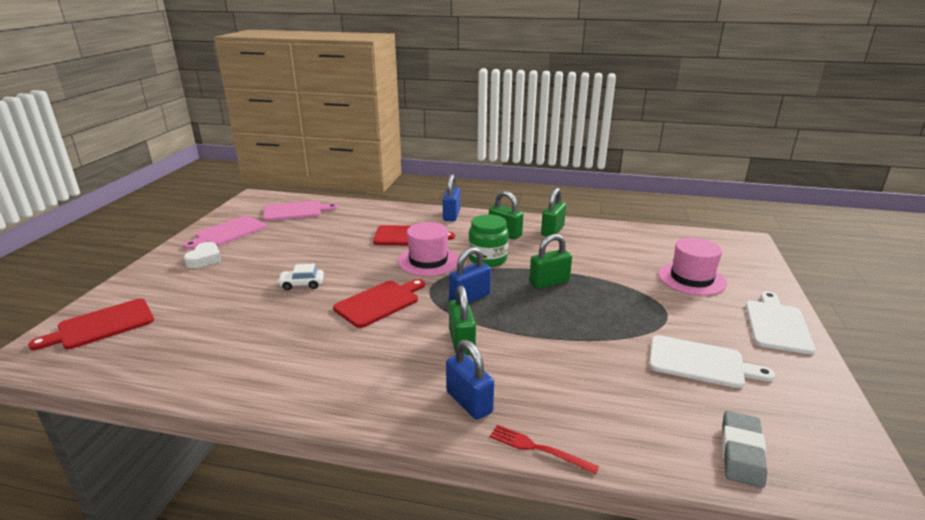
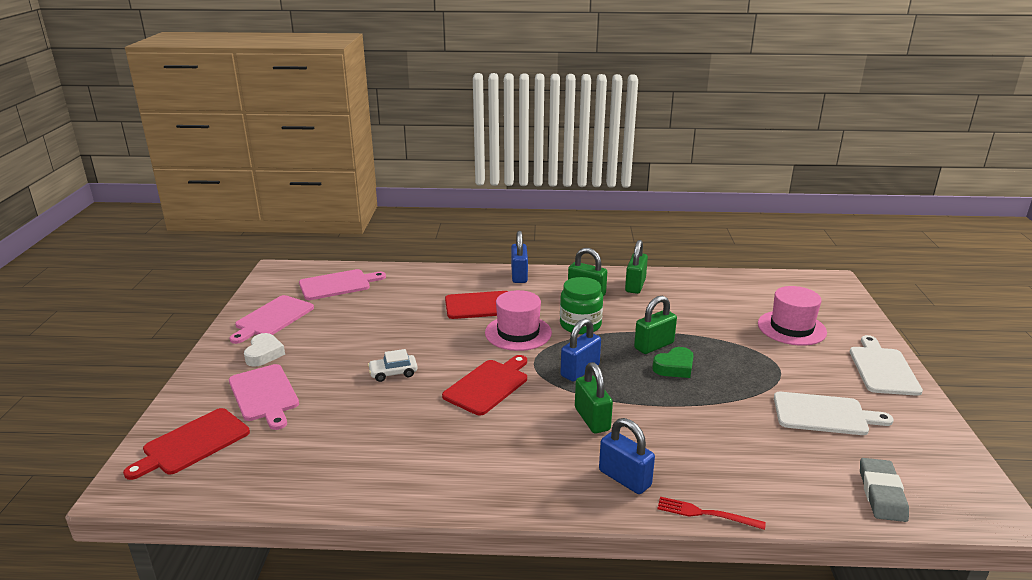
camera: 10 degrees left, 0 degrees up
(184, 292) = (264, 395): none -> pink cutting board
(561, 303) = (674, 367): none -> green heart

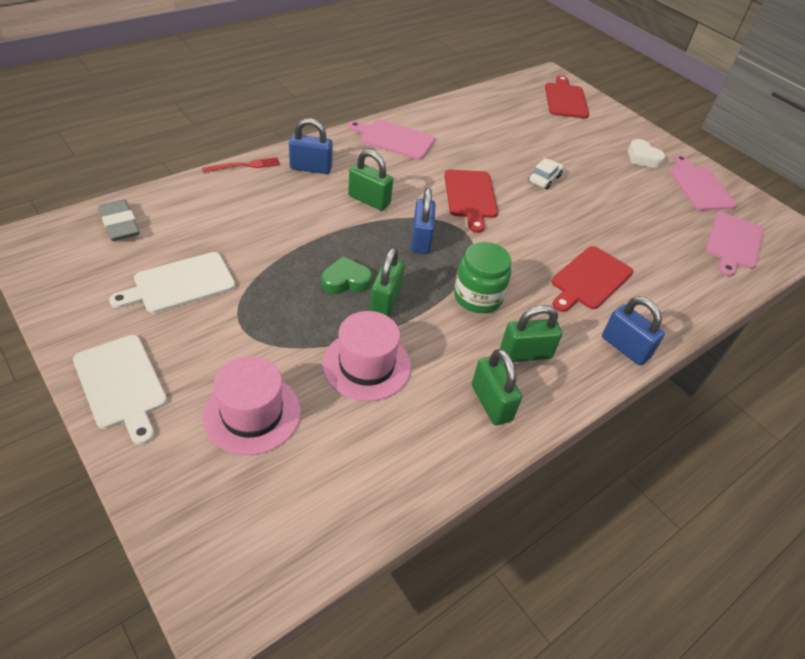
camera: 135 degrees right, 20 degrees up
(264, 395) = (586, 134): pink cutting board -> pink cutting board (394, 139)
(518, 333) = (516, 259): pink hat -> pink hat (366, 365)
(674, 367) = (346, 281): green heart -> green heart turned 60 degrees clockwise

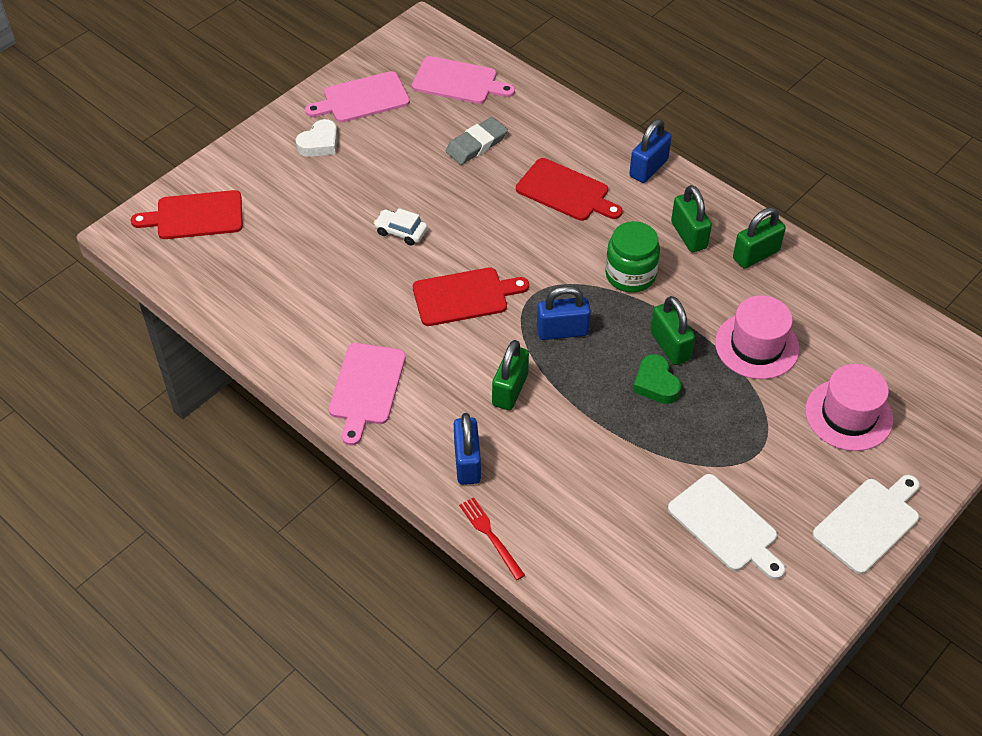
camera: 95 degrees left, 5 degrees up
(120, 224) = (658, 625): grey eraser -> grey eraser (476, 144)
(385, 301) = (670, 346): green padlock -> green padlock turned 60 degrees clockwise

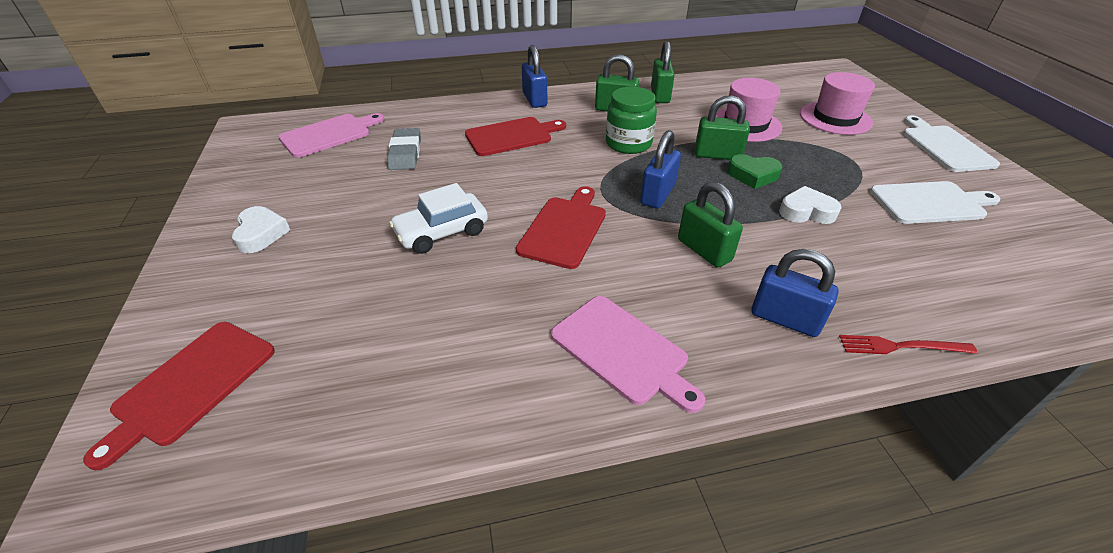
camera: 55 degrees left, 10 degrees down
(362, 98) = (258, 186): pink cutting board -> none
(401, 232) = (442, 232): white car -> white car, size x1.52
(626, 438) = (806, 212): none -> white heart

